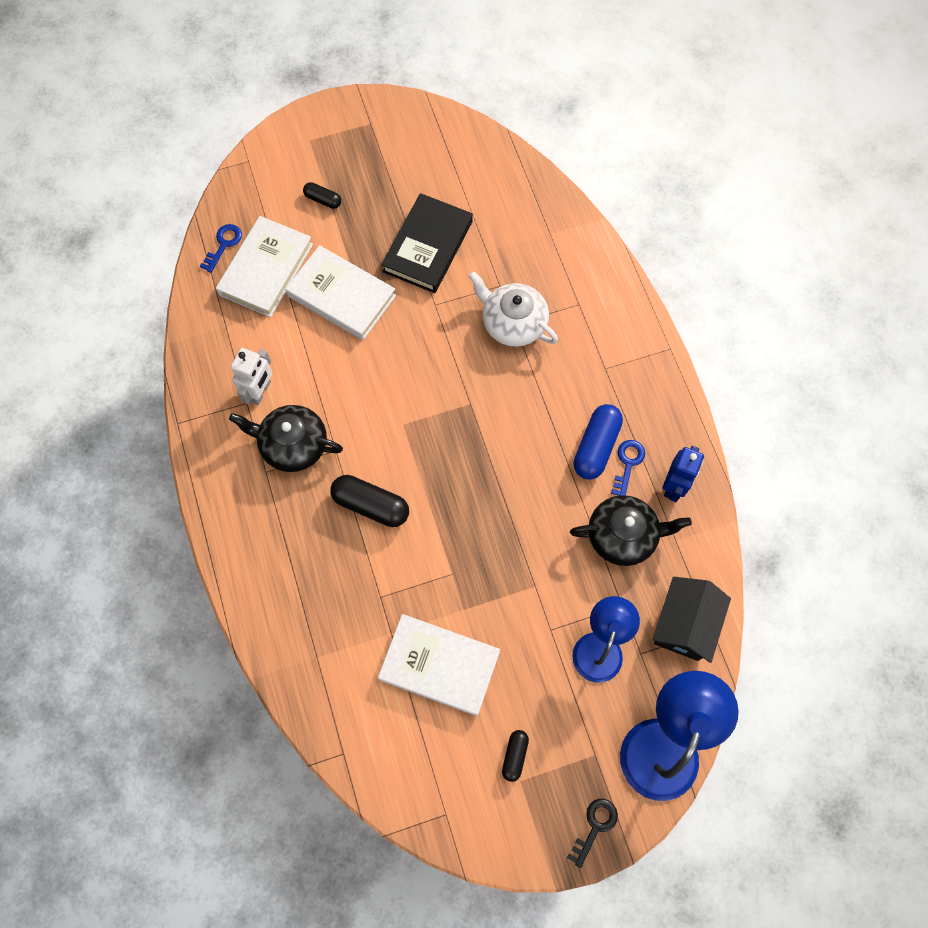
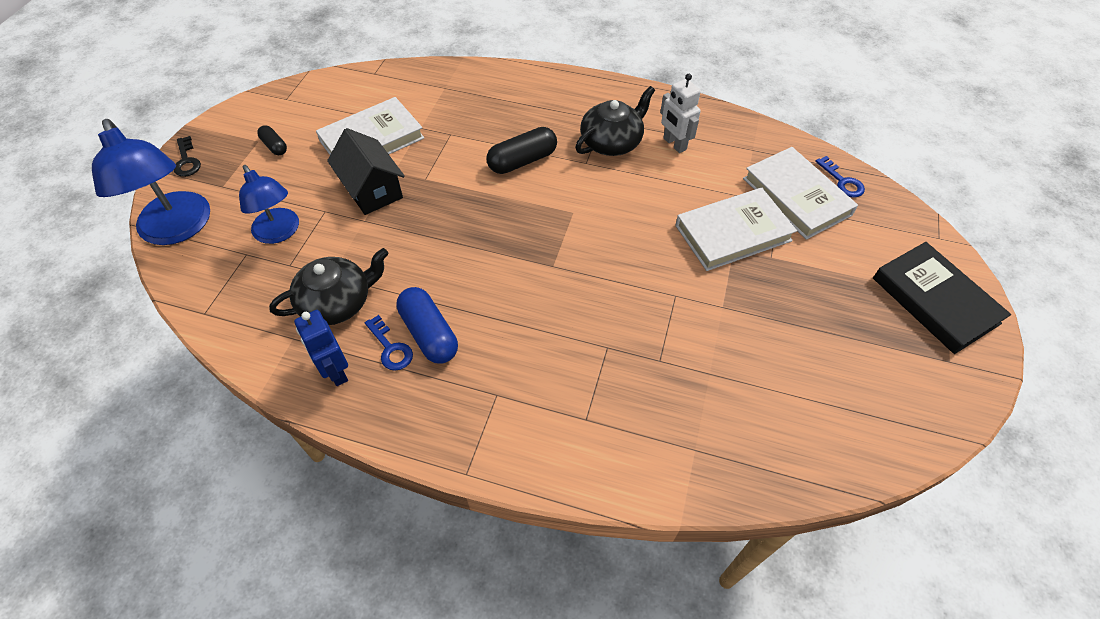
camera: 125 degrees right, 15 degrees down
(323, 200) = (858, 271): black capsule -> none
(427, 246) = (748, 325): black book -> black book (935, 300)
(512, 322) = (609, 346): white teapot -> none
(623, 535) = (337, 302): black teapot -> black teapot turned 150 degrees counterclockwise
(684, 624) = (229, 296): black house -> black house (372, 189)

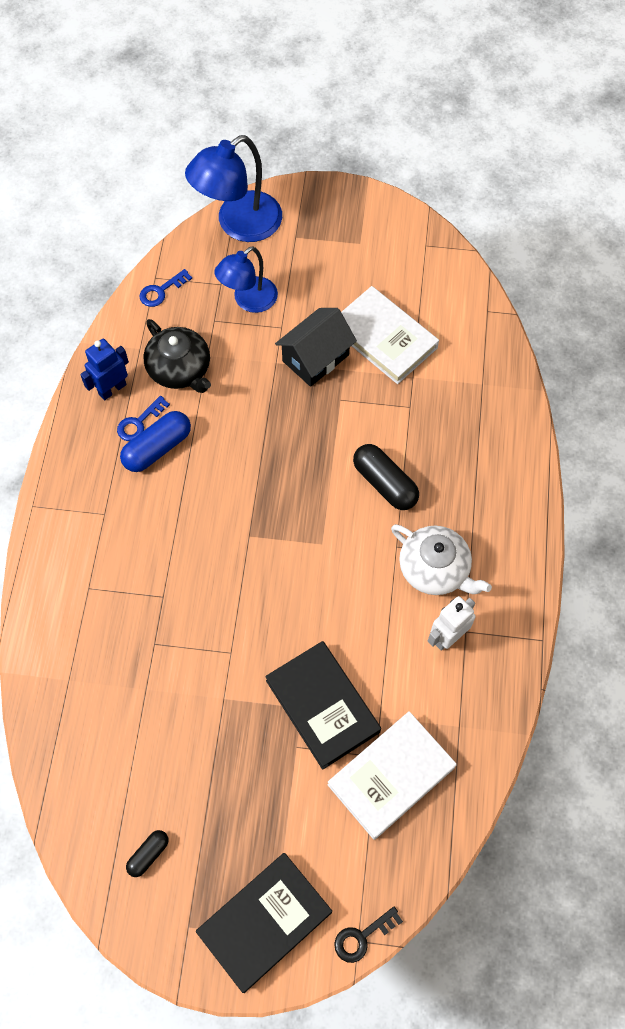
camera: 80 degrees right, 10 degrees up
(186, 160) = (321, 198): black key -> black key (362, 936)
(274, 146) = (355, 259): black capsule -> black capsule (148, 854)
(612, 142) = (435, 569): black teapot -> white teapot
(733, 233) = (322, 706): white book -> black book
(842, 181) = (428, 831): blue key -> blue key (161, 291)

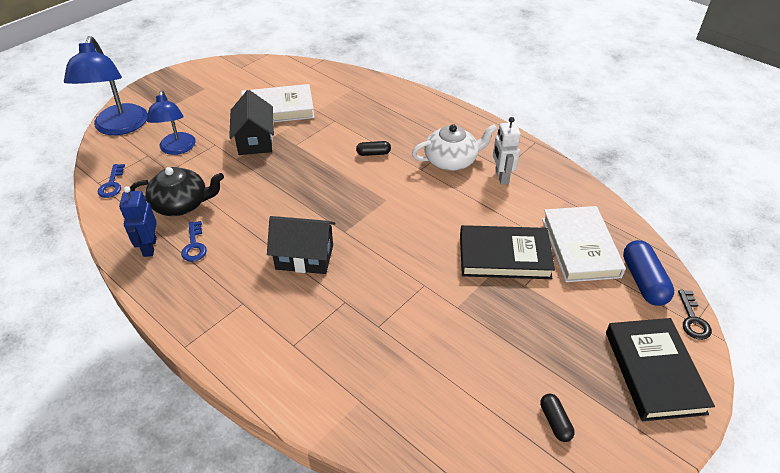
camera: 55 degrees left, 20 degrees down
(157, 448) = (226, 245): blue capsule -> blue capsule (643, 281)
(191, 524) = (304, 257): none -> black house
(384, 483) = (373, 153): black capsule -> black capsule, size x0.56

